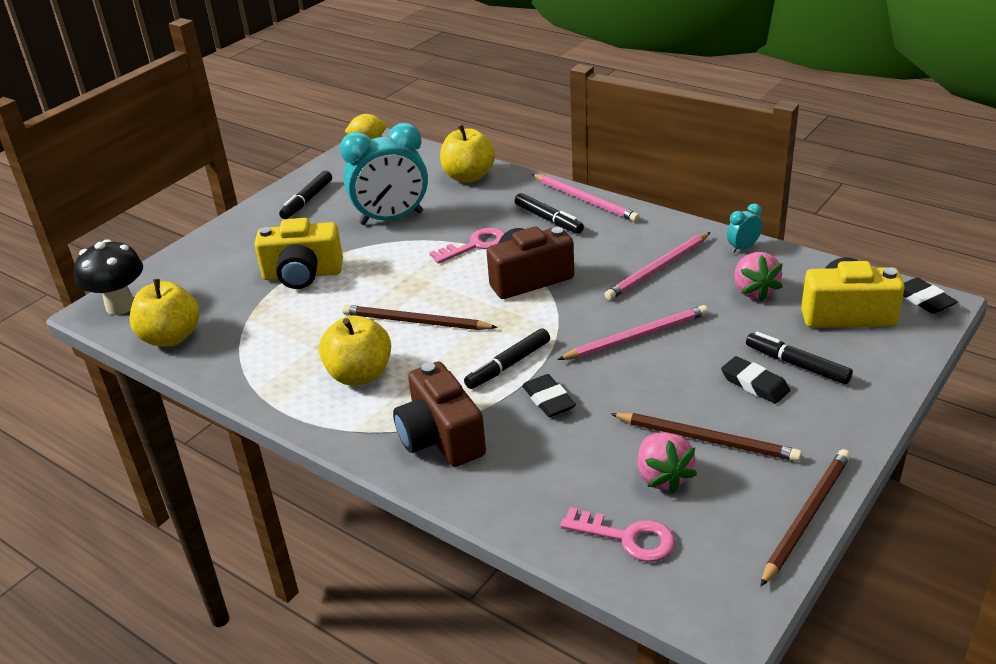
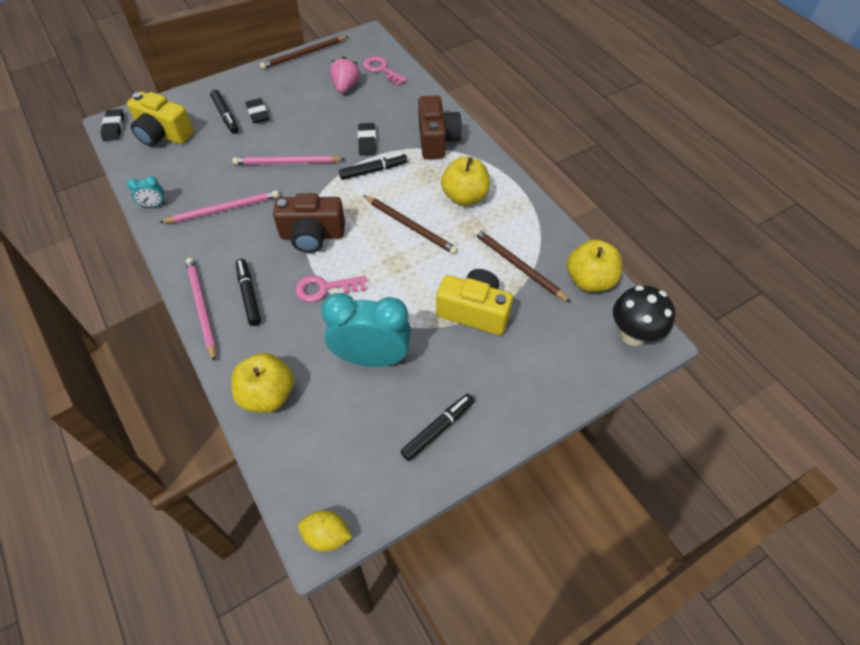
camera: 160 degrees left, 20 degrees up
(707, 439) = (309, 95): brown pencil -> brown pencil (518, 265)
(754, 291) = (189, 168): pink strawberry -> none

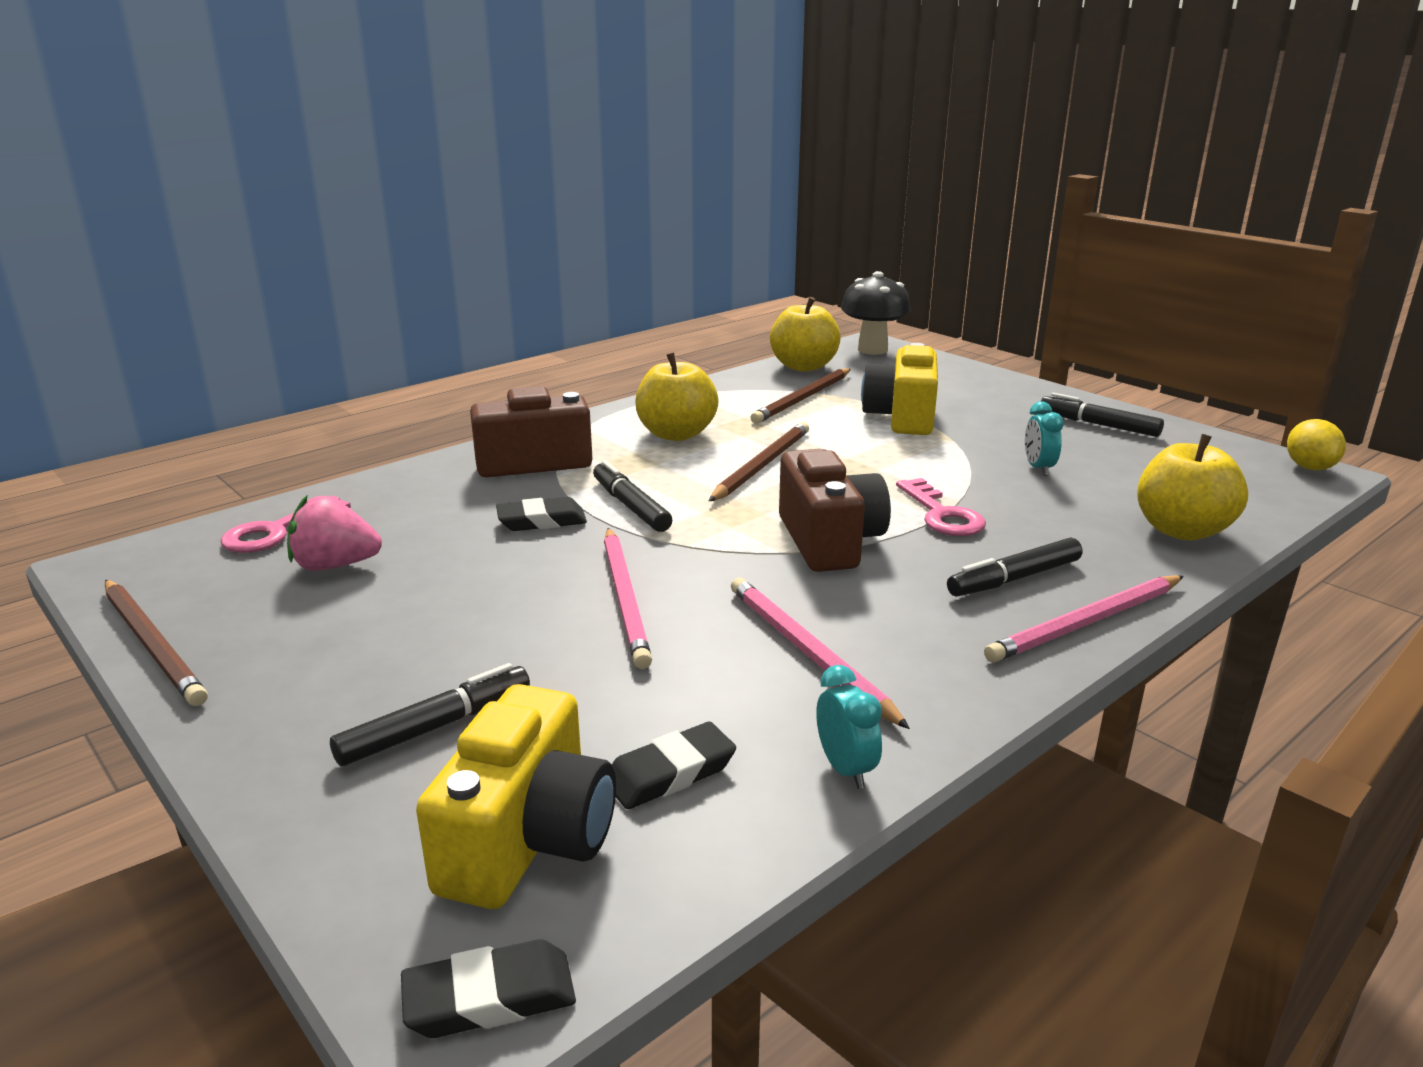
camera: 100 degrees left, 30 degrees down
(258, 113) = (430, 672): black eraser -> black eraser (670, 773)
(371, 358) = (1038, 468): turquoise clock -> turquoise clock, size x0.43

